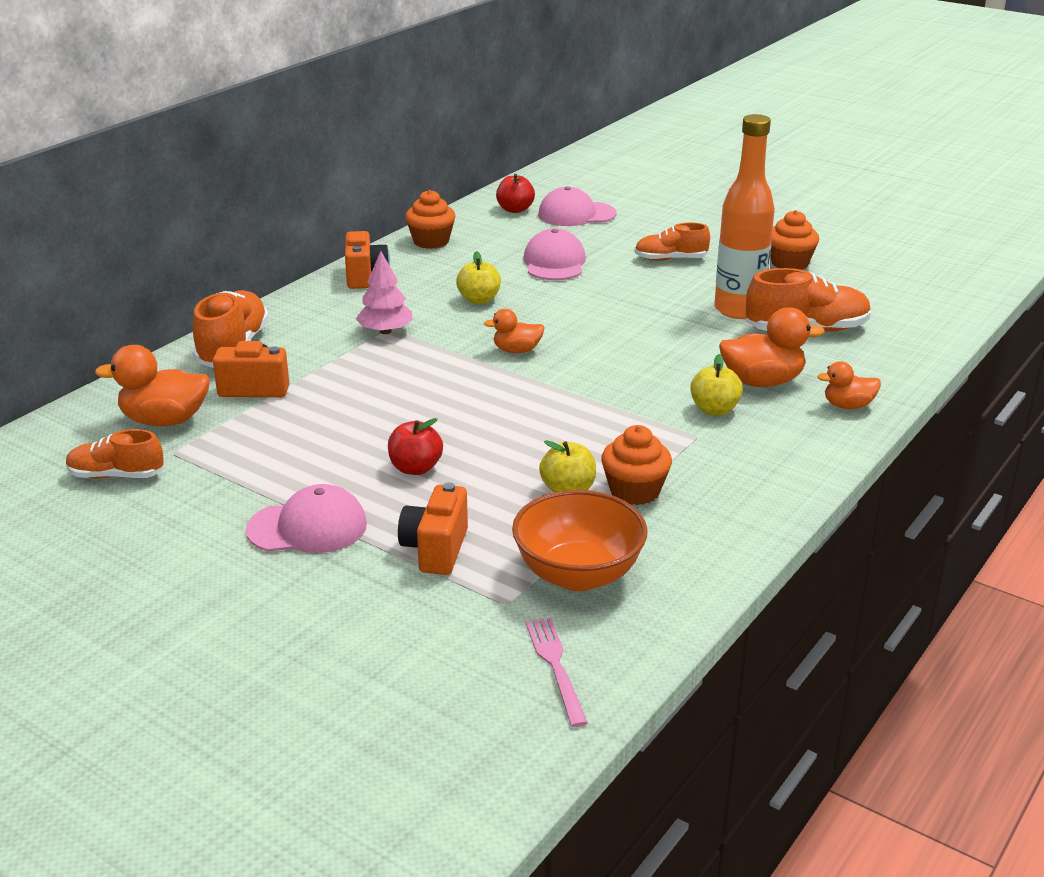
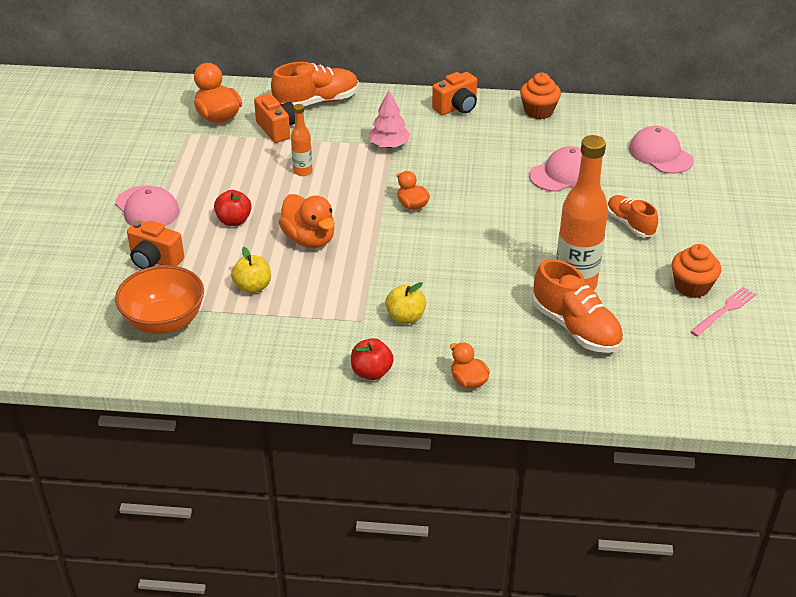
camera: 60 degrees right, 10 degrees up
(116, 475) = (153, 127): orange shoe -> none
(368, 395) = (302, 171): none -> orange bottle
(435, 550) = (155, 260): orange camera -> orange camera turned 135 degrees counterclockwise
(479, 300) = (469, 164): yellow apple -> none
(515, 209) = (635, 125): red apple -> red apple (371, 372)
(555, 666) = (72, 342): pink fork -> pink fork (724, 310)
(634, 491) = (272, 314): orange cupcake -> none
(762, 382) = (468, 328): orange duck -> orange duck (309, 239)

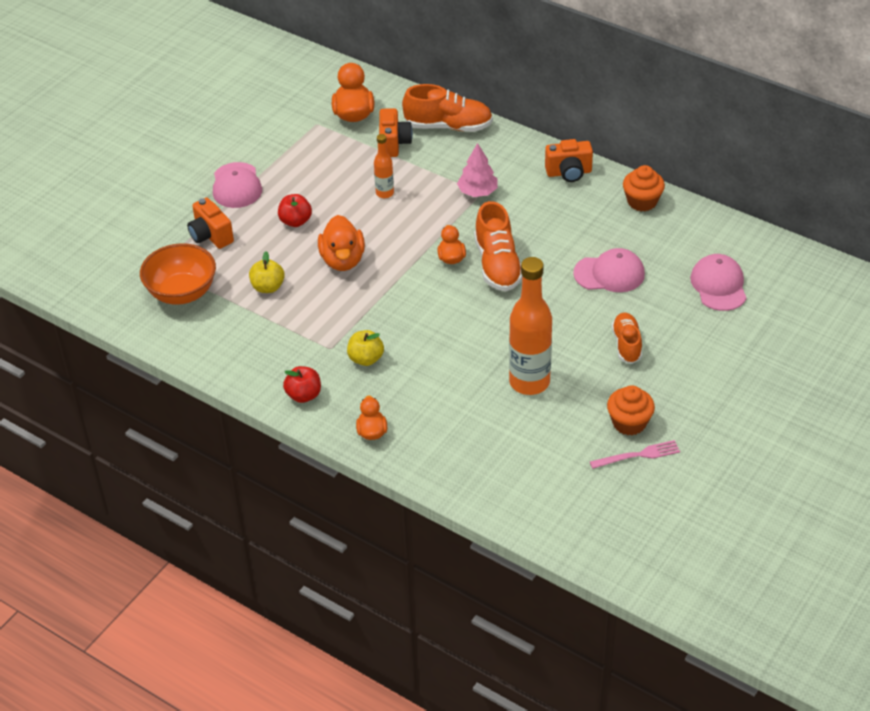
camera: 30 degrees right, 5 degrees up
(575, 328) = (496, 421): orange shoe -> orange shoe (497, 265)

